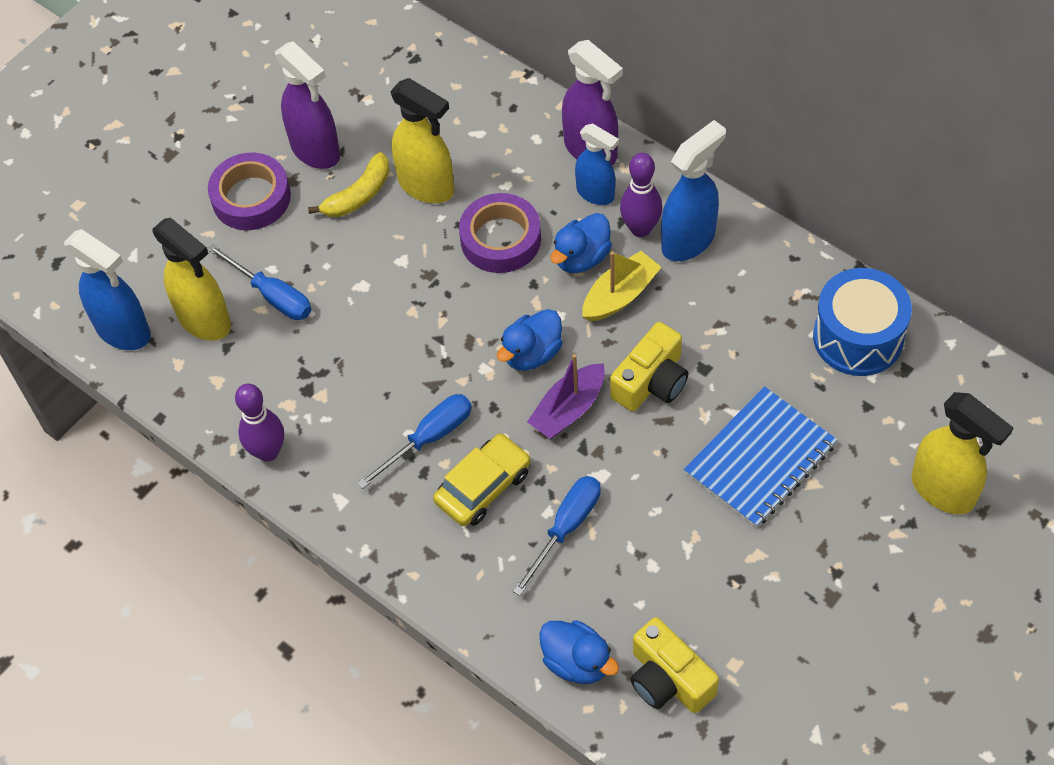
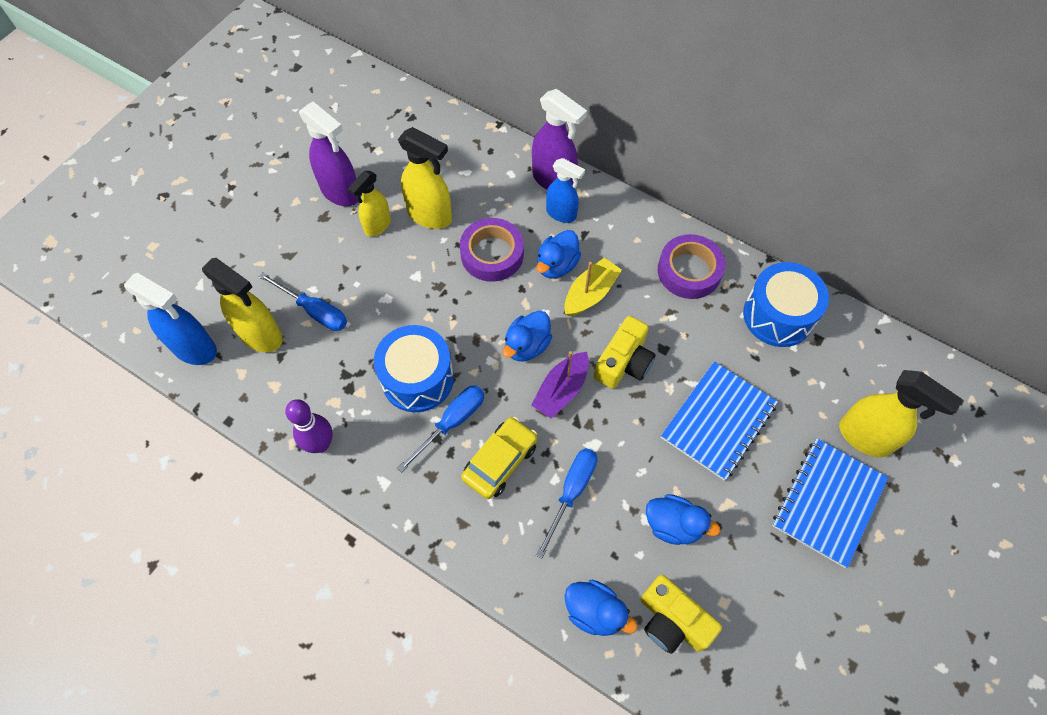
camera: 10 degrees left, 5 degrees up
(251, 197) = (292, 232): purple tape -> purple tape (689, 271)
(358, 195) = (377, 225): yellow banana -> yellow spray bottle
(392, 384) = (417, 378): none -> blue drum
(640, 229) = (599, 239): purple bowling pin -> none
(686, 574) = (673, 525): none -> blue duck
(689, 240) = (637, 246): blue spray bottle -> none
(882, 562) = (828, 502): none -> blue notebook

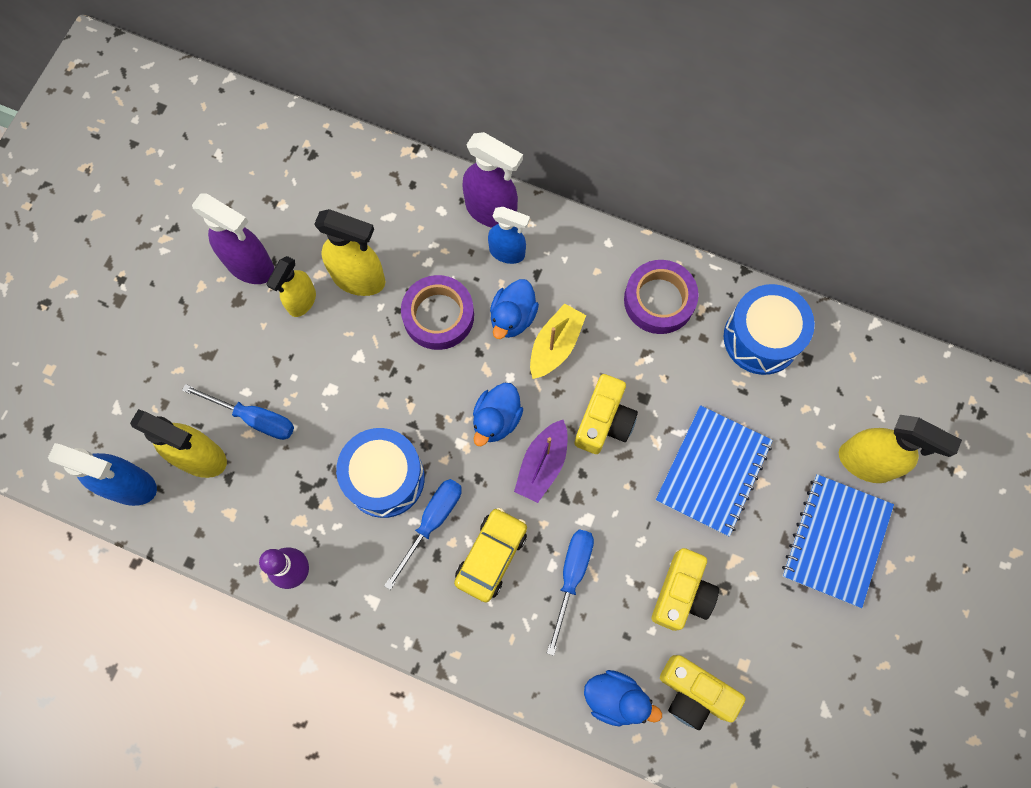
camera: 10 degrees left, 10 degrees up
(673, 525) = (682, 593): blue duck -> yellow camera

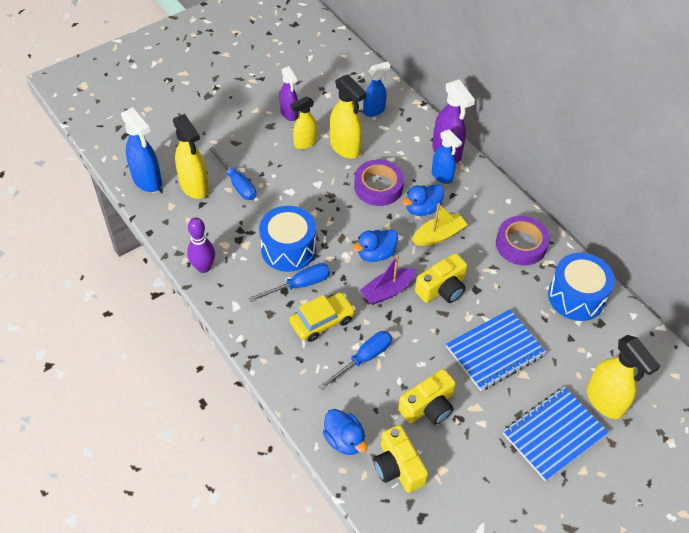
camera: 30 degrees right, 20 degrees down
(250, 266) = (289, 114): purple spray bottle -> purple spray bottle, size x0.66
(359, 196) = (374, 110): none -> blue spray bottle

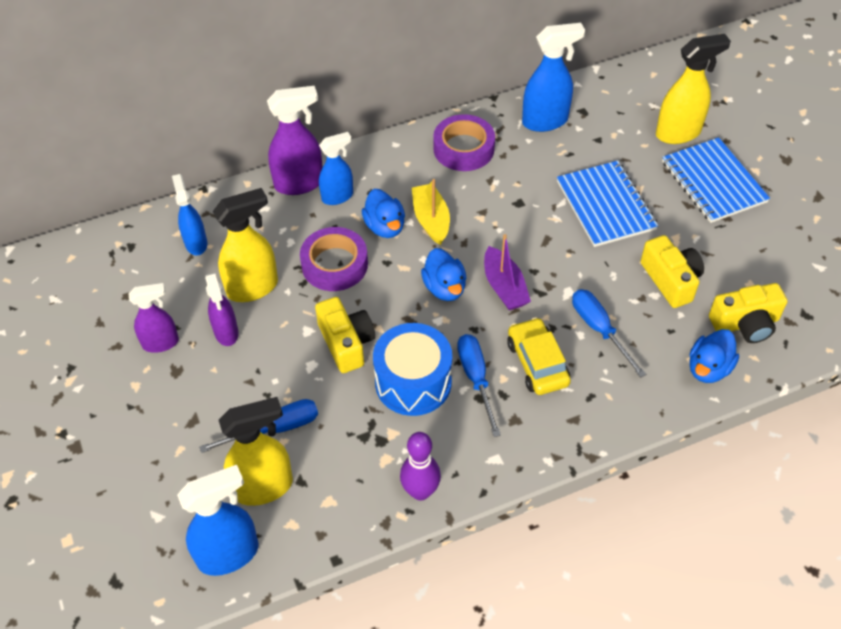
camera: 75 degrees left, 0 degrees up
(305, 143) = (226, 333): yellow spray bottle -> purple spray bottle
(344, 440) = (708, 368): blue duck -> blue duck turned 150 degrees clockwise
(442, 288) = (511, 233): yellow camera -> yellow camera (346, 343)
(576, 296) = (545, 121): blue drum -> blue spray bottle

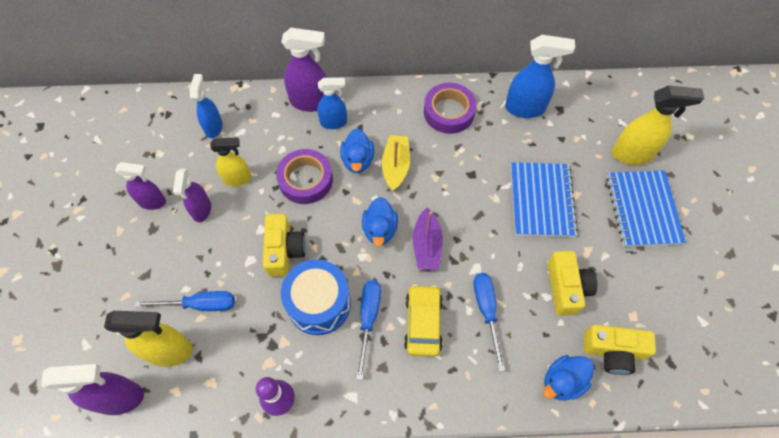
camera: 20 degrees right, 10 degrees up
(229, 554) = (120, 398): blue spray bottle -> purple spray bottle
(253, 287) = (237, 179): yellow spray bottle -> yellow spray bottle, size x0.66

